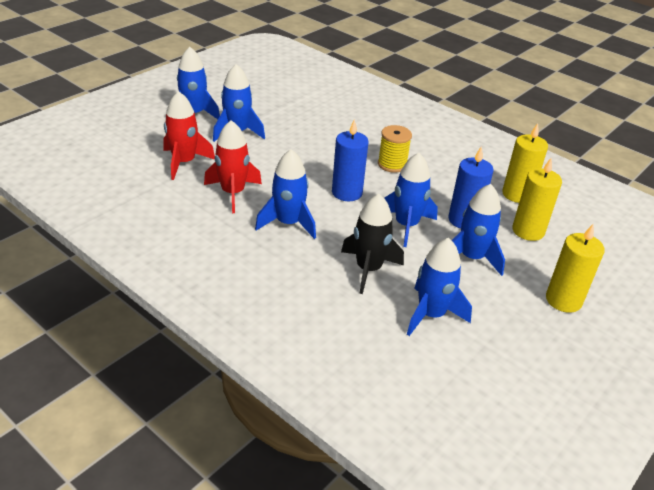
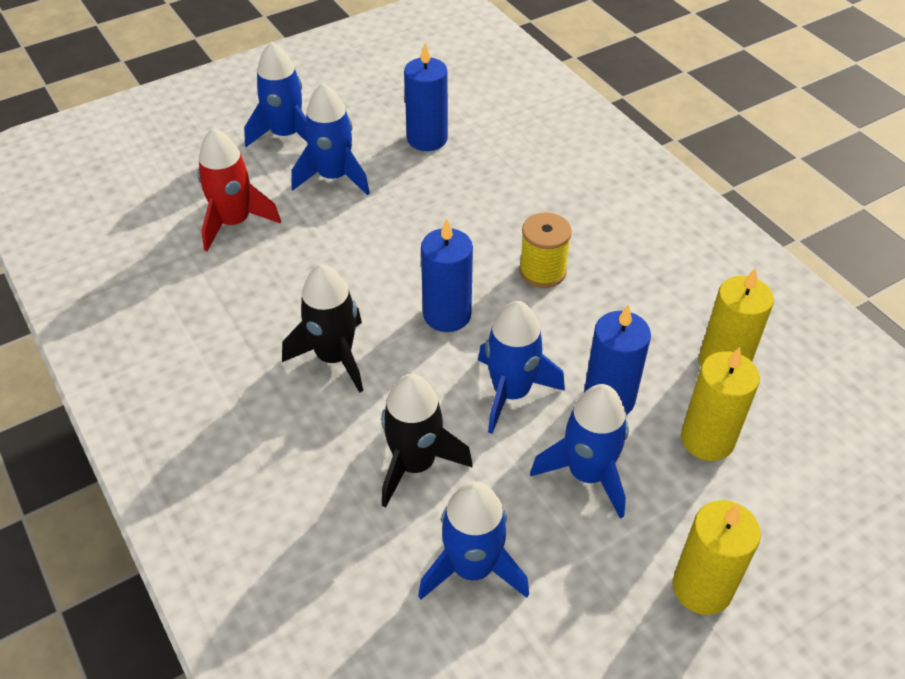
camera: 20 degrees right, 10 degrees up
(233, 193) = (279, 288): red rocket -> none
(286, 107) = (427, 139): none -> blue candle
(288, 223) = (334, 357): blue rocket -> black rocket

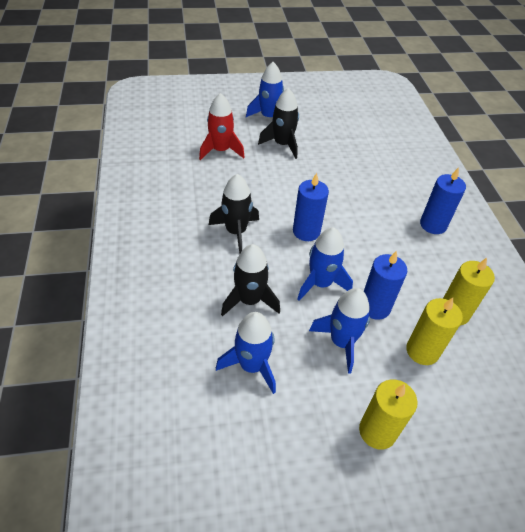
camera: 20 degrees right, 0 degrees up
(334, 177) = (282, 145): blue rocket -> black rocket
(427, 139) = (342, 141): blue candle -> blue candle (433, 225)
(542, 271) = (371, 227): yellow spool -> none

